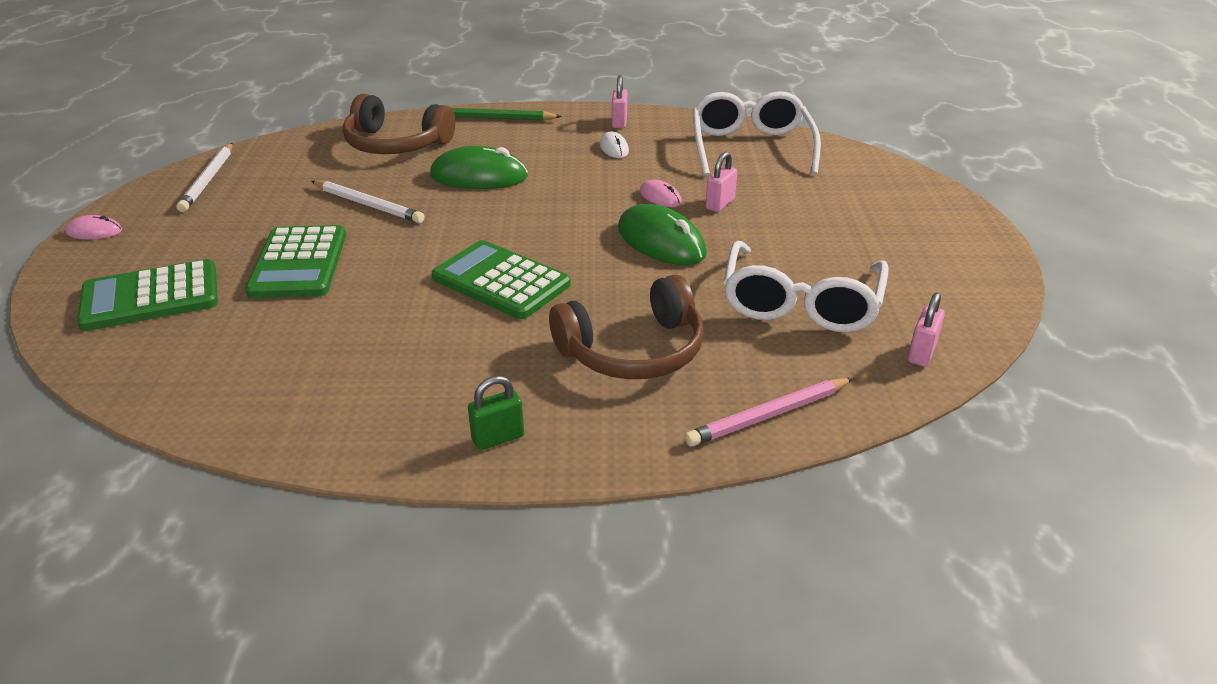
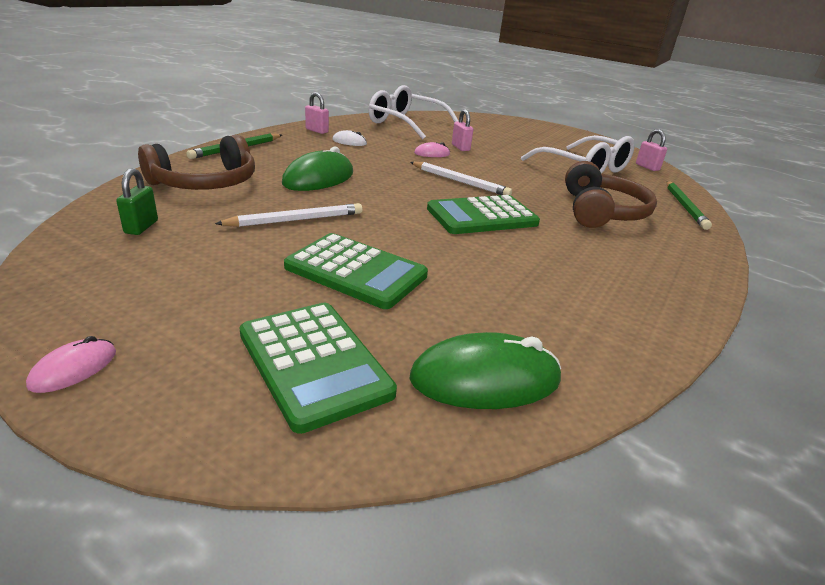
camera: 60 degrees left, 5 degrees down
(150, 297) = (314, 363): green calculator -> green calculator turned 45 degrees counterclockwise
(208, 180) = (91, 268): white pencil -> white pencil (460, 182)
(498, 438) = (677, 273): green padlock -> green padlock (141, 227)
(661, 241) = (485, 170): green mouse -> green mouse (485, 379)
(768, 415) = (684, 207): pink pencil -> green pencil

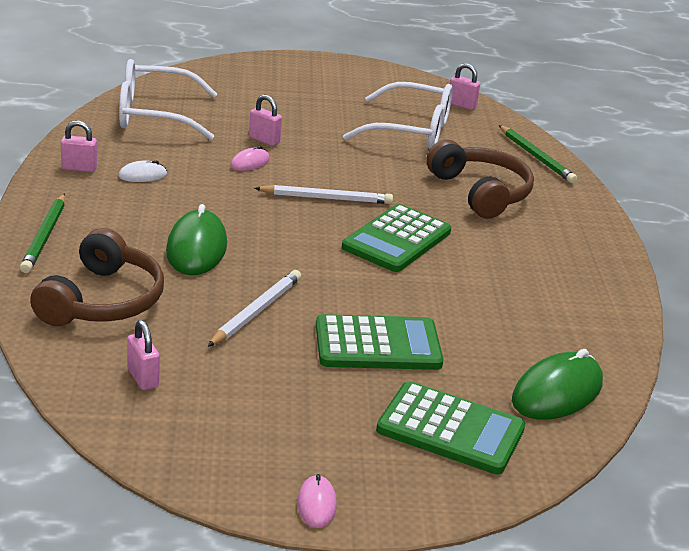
camera: 35 degrees left, 0 degrees up
(141, 227) = (143, 378): green padlock -> pink padlock

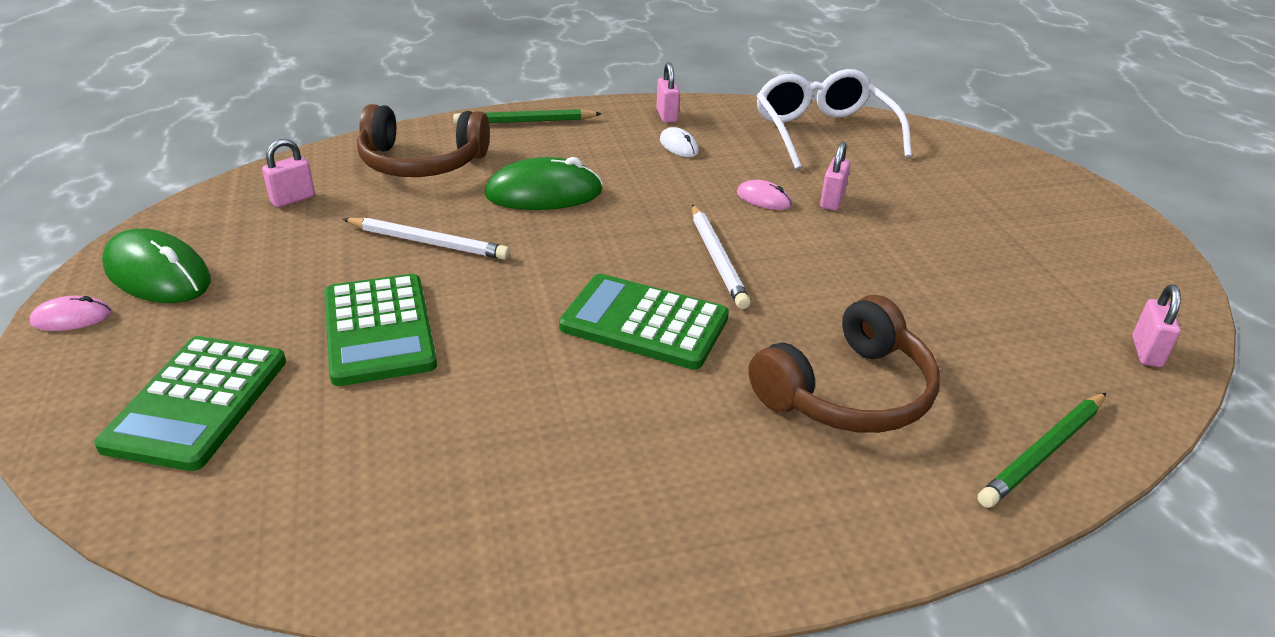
camera: 80 degrees right, 5 degrees up
(412, 131) = (989, 309): white glasses -> none
(557, 392) = (285, 503): green mouse -> green mouse (158, 274)

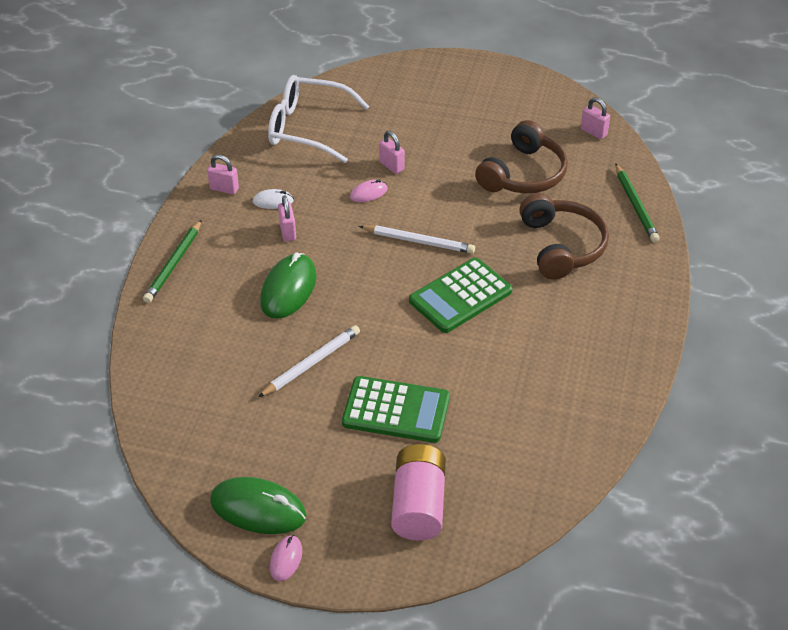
camera: 60 degrees left, 10 degrees up
(158, 274) = (258, 509): green mouse -> green mouse turned 45 degrees clockwise
(197, 403) = (418, 505): green calculator -> pink battery
(293, 199) = (201, 420): pink padlock -> pink padlock (287, 232)
(421, 162) = (196, 338): brown headphones -> brown headphones (523, 174)

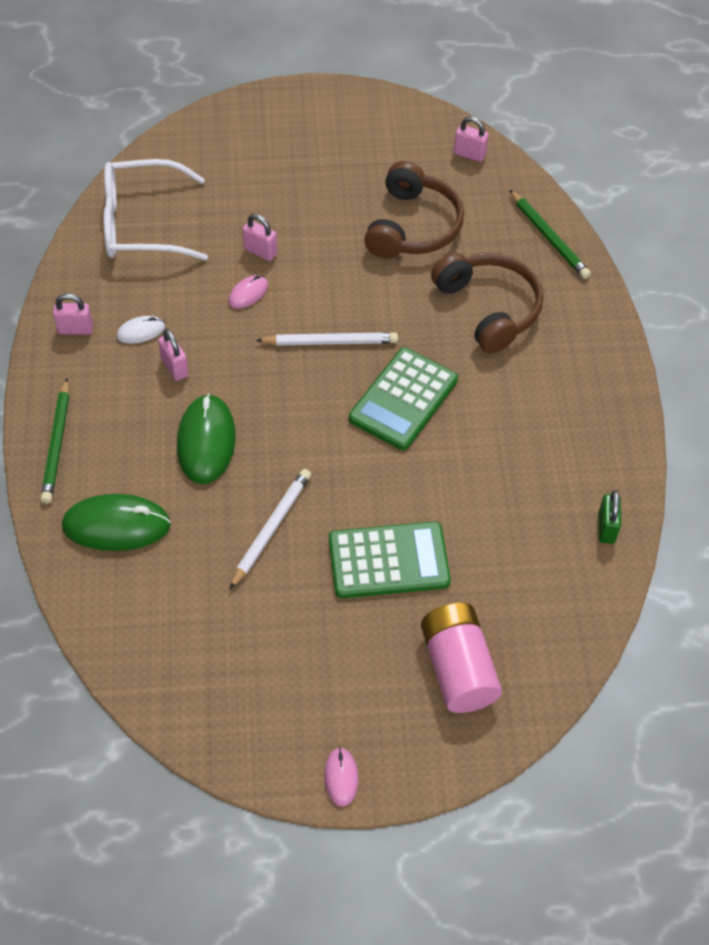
camera: 20 degrees left, 10 degrees up
(258, 509) = (285, 726): green mouse -> green mouse (116, 525)
(592, 432) = (606, 528): none -> green padlock

